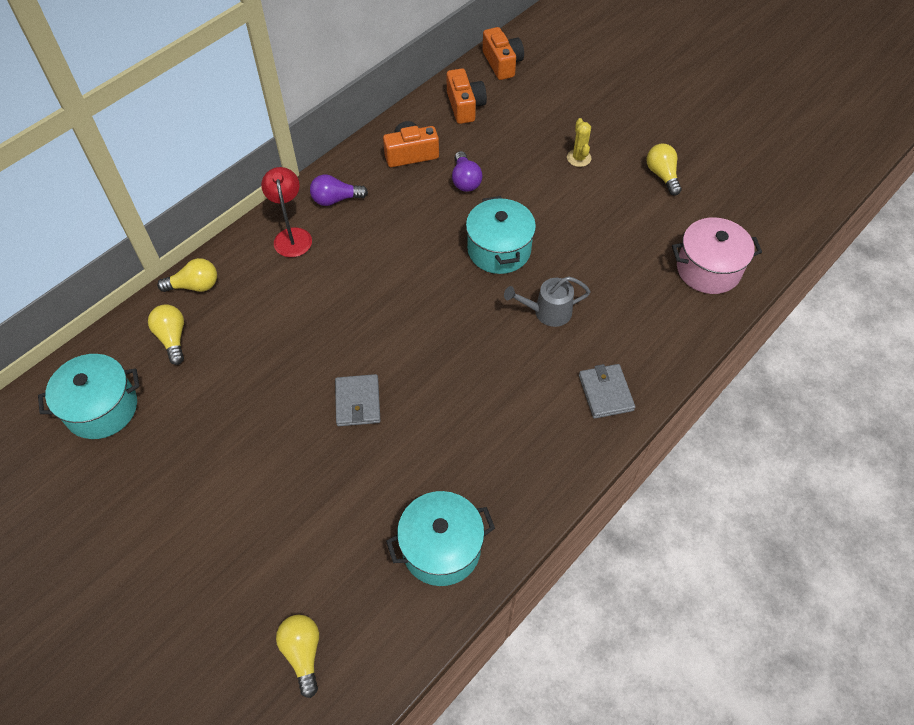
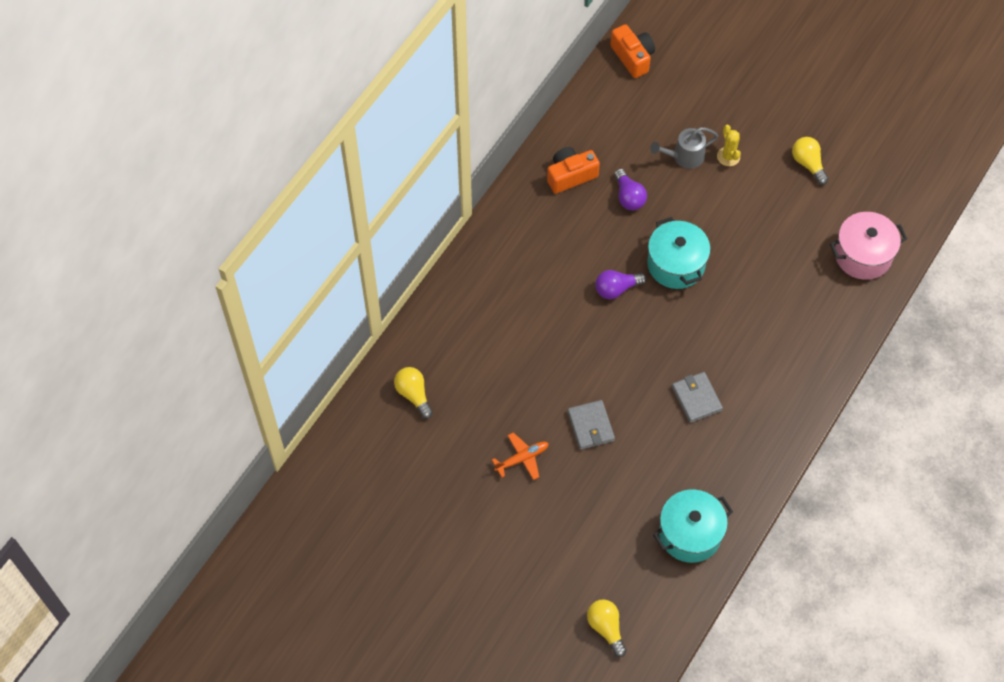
camera: 10 degrees left, 5 degrees up
(101, 408) = (377, 466): turquoise pot -> none
(195, 286) = (415, 342): yellow light bulb -> none
(267, 426) = (522, 458): none -> orange plane
(292, 236) = (486, 279): red lamp -> none
(335, 199) = (514, 235): purple light bulb -> purple light bulb (616, 289)
(465, 106) = (608, 113): orange camera -> none
(547, 312) = (731, 319): grey watering can -> grey watering can (684, 157)
(605, 393) = (794, 385): grey wallet -> grey wallet (696, 398)

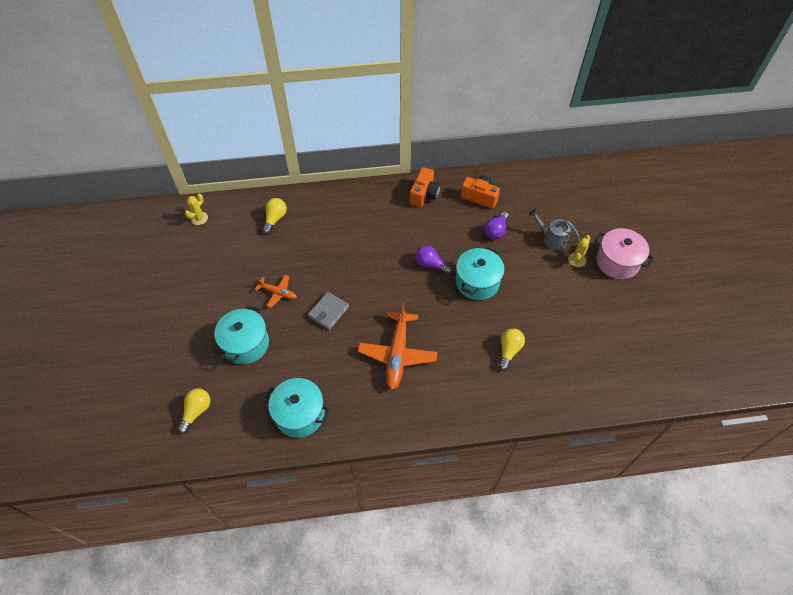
camera: 50 degrees right, 5 degrees down
(338, 473) = (199, 218): none -> yellow cactus
(562, 531) = (245, 344): none -> turquoise pot
(633, 57) = (585, 174): orange camera -> orange camera (424, 194)
(696, 398) = (397, 354): grey wallet -> orange plane
(808, 164) = (620, 303): yellow light bulb -> yellow light bulb (509, 351)
(863, 255) = (592, 378): pink pot -> pink pot (617, 262)

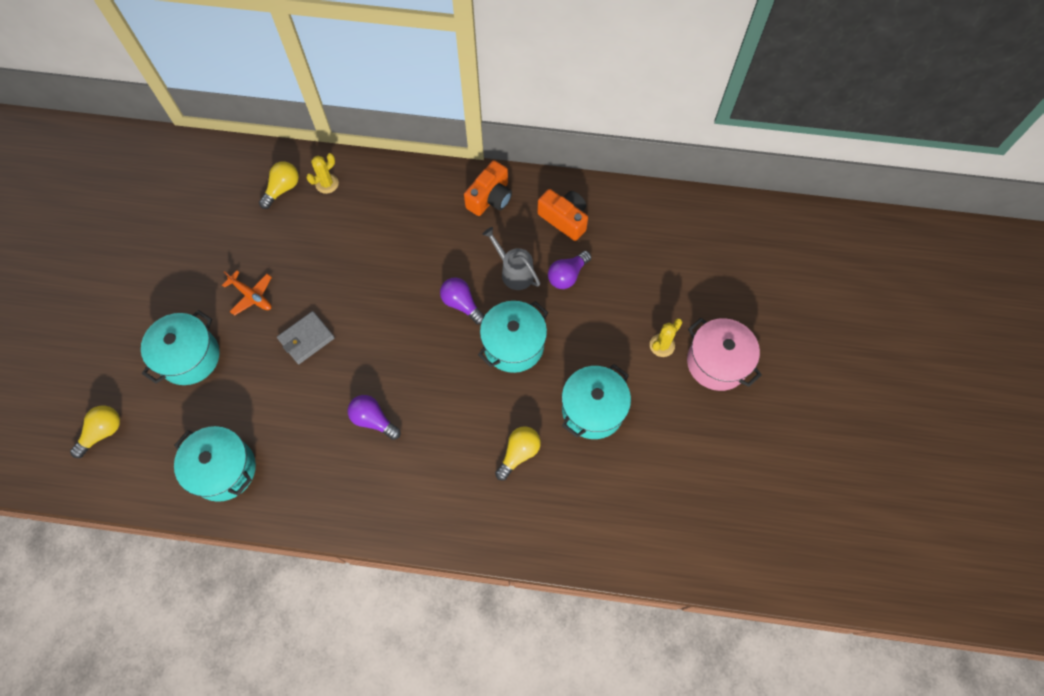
camera: 15 degrees right, 10 degrees up
(199, 218) = (187, 165): yellow cactus -> yellow cactus (327, 184)
(397, 354) = (373, 420): orange plane -> purple light bulb
(548, 310) = (593, 409): none -> turquoise pot
(551, 239) = (639, 306): grey watering can -> grey watering can (514, 272)

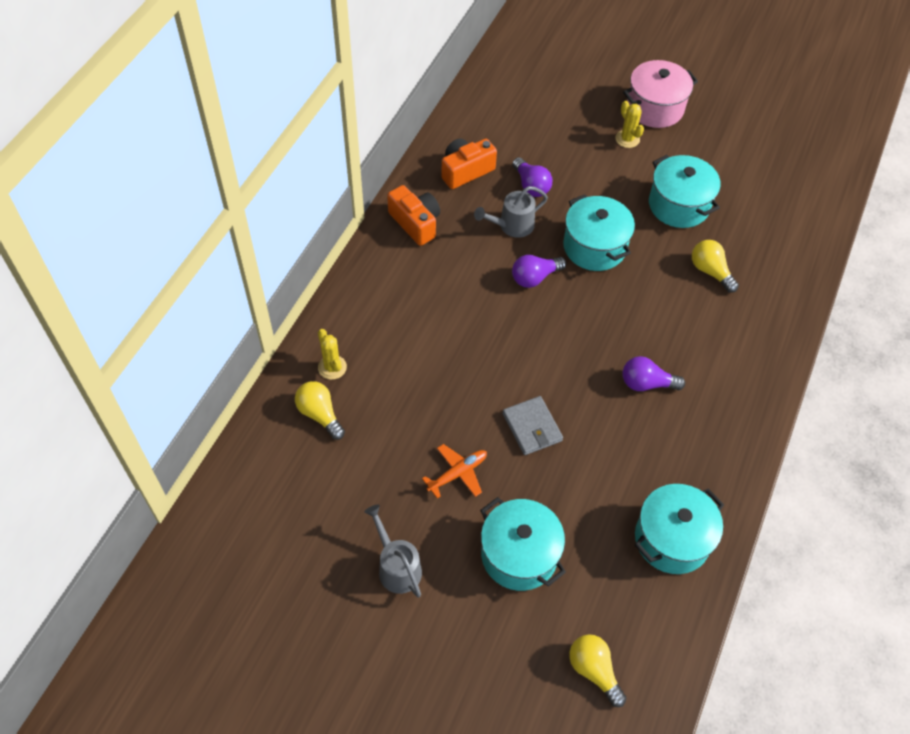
camera: 75 degrees left, 10 degrees down
(166, 277) = (396, 566): none -> grey watering can
(373, 420) = (646, 383): purple light bulb -> purple light bulb turned 45 degrees clockwise

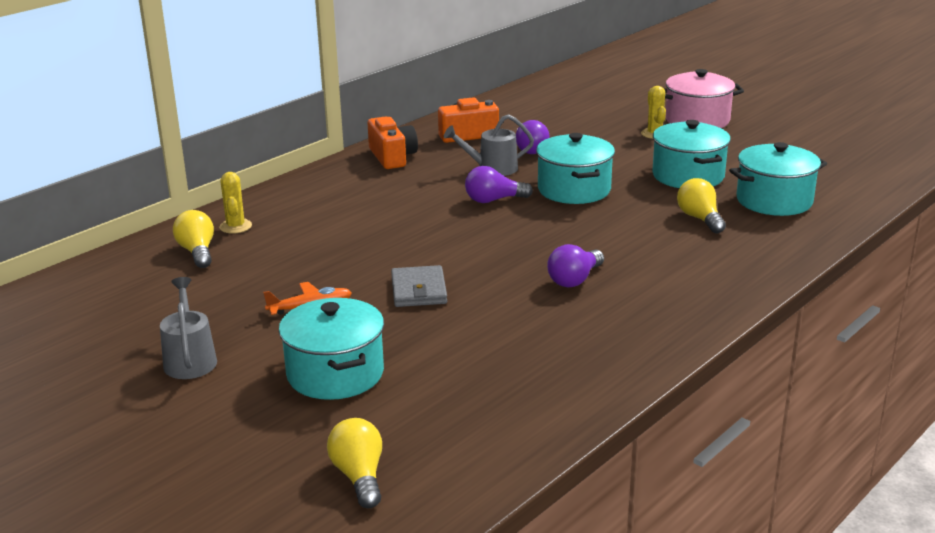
camera: 20 degrees right, 30 degrees down
(646, 383) = (574, 280): purple light bulb -> purple light bulb turned 75 degrees counterclockwise
(671, 539) = (531, 392): turquoise pot -> turquoise pot (774, 201)

